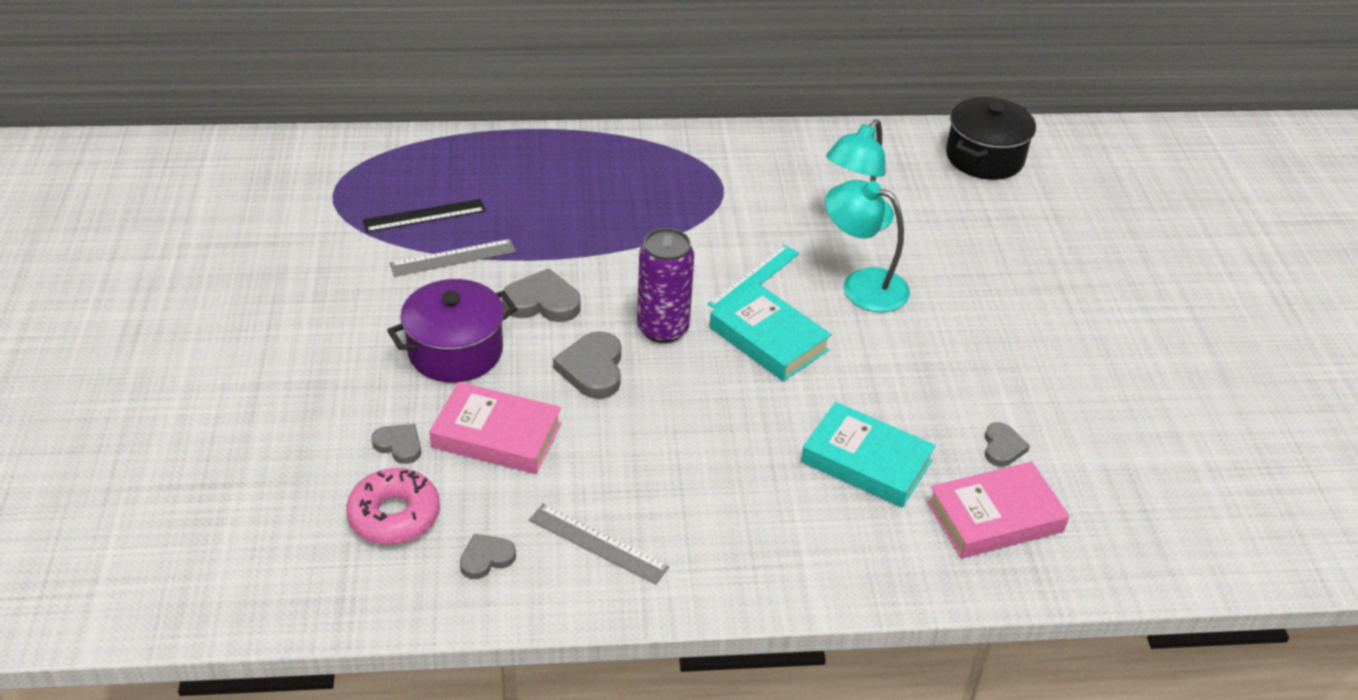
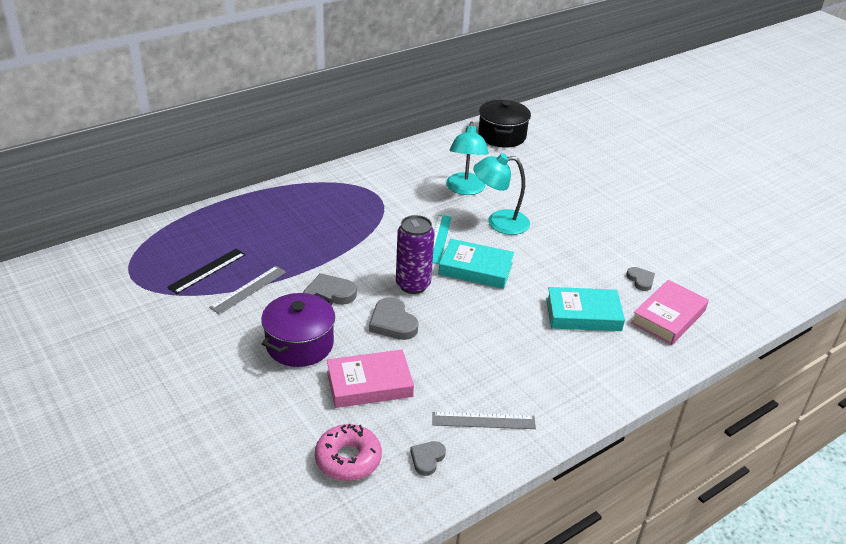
camera: 30 degrees left, 5 degrees down
(399, 445) = (313, 415): grey heart -> none

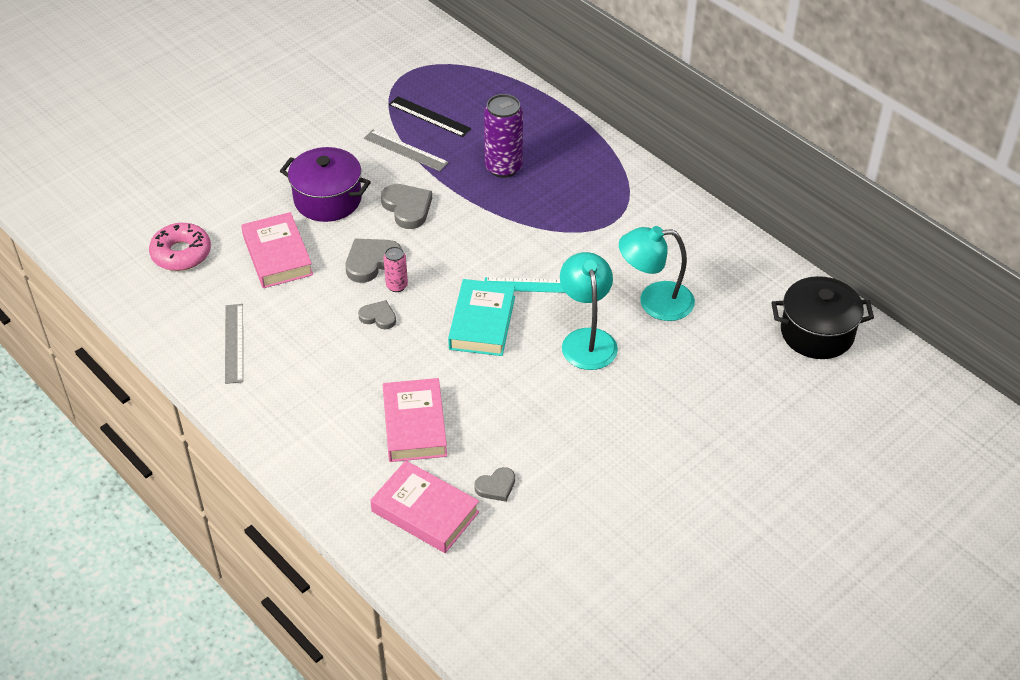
camera: 85 degrees right, 10 degrees up
(413, 285) = (439, 271): purple can -> purple can (503, 167)
(426, 310) = (397, 286): none -> pink can
(427, 459) = (183, 306): grey heart -> grey heart (378, 317)
(583, 314) = (414, 425): turquoise book -> pink book

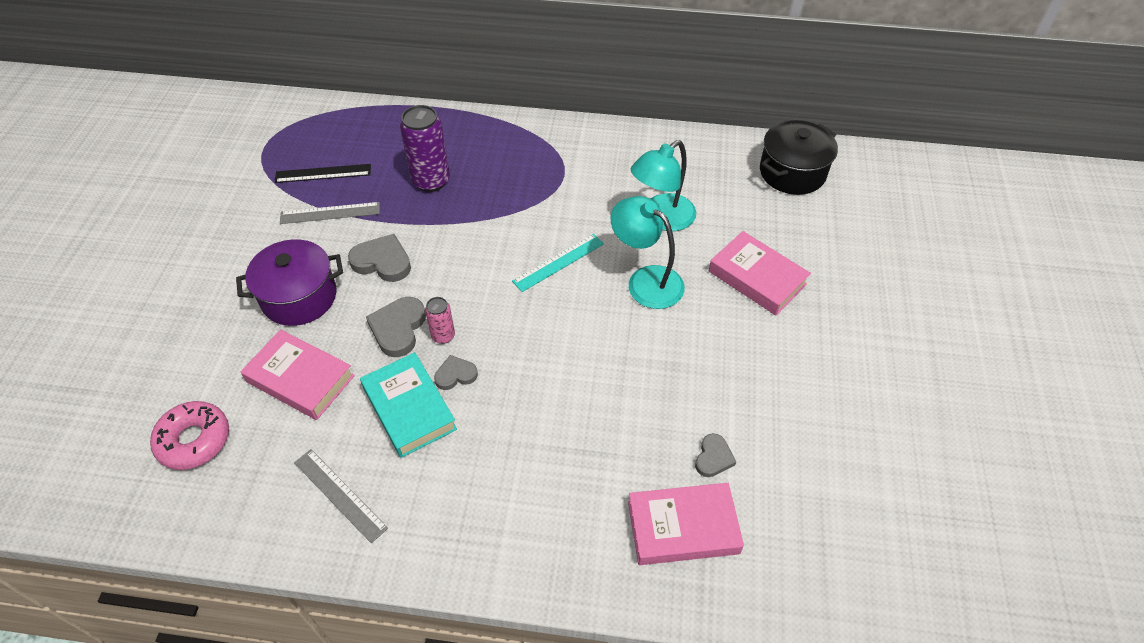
camera: 40 degrees left, 5 degrees up
(414, 425) = (589, 452): pink book -> pink book (757, 278)
(482, 322) = (550, 321): turquoise book -> turquoise book (409, 408)

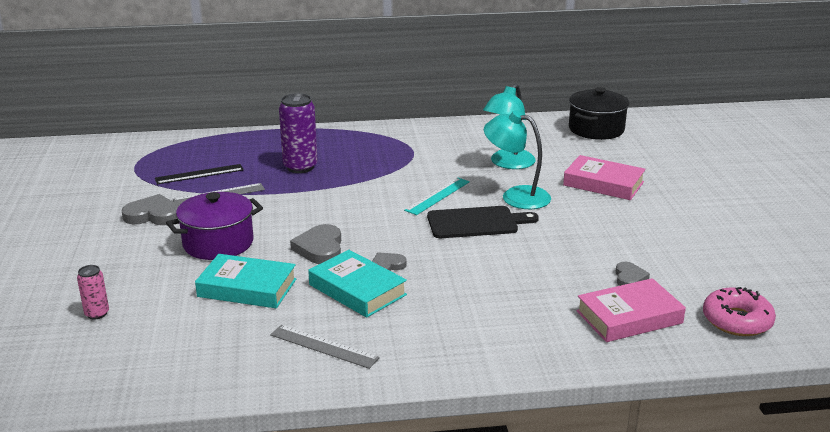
camera: 15 degrees left, 25 degrees down
(194, 440) = (166, 337): pink donut -> pink donut (737, 320)
(300, 379) = (247, 288): pink book -> turquoise book
(382, 261) = (283, 214): grey heart -> grey heart (153, 215)
(443, 336) = (362, 247): pink can -> pink can (97, 314)
(582, 320) = (476, 223): none -> black cutting board

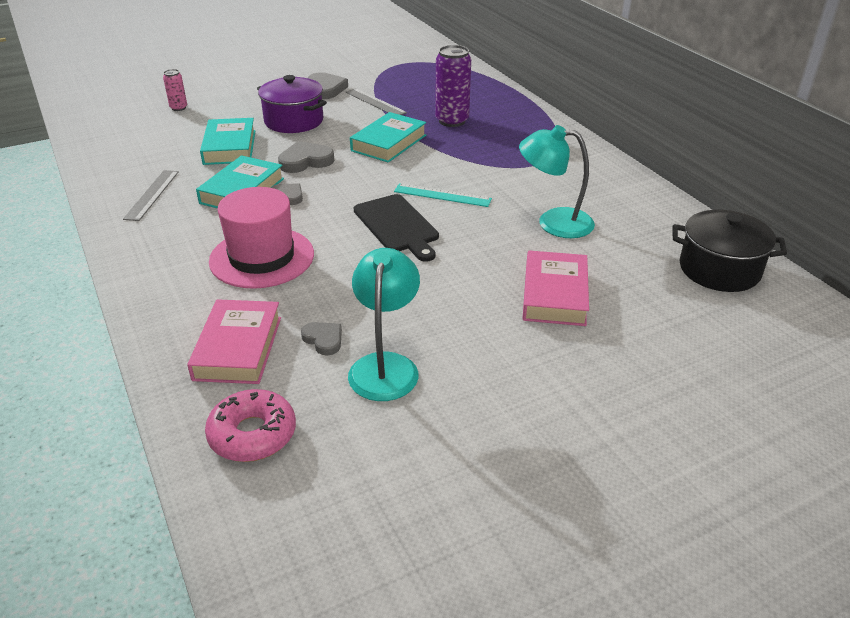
camera: 70 degrees right, 10 degrees up
(199, 174) = (406, 87): black ruler -> none
(318, 202) = (389, 143): none -> turquoise book
(494, 292) = (262, 257): none -> pink hat
(516, 196) = (474, 239): turquoise lamp -> turquoise lamp (385, 366)
(629, 278) = (323, 340): grey heart -> grey heart turned 120 degrees counterclockwise
(629, 317) = (238, 348): pink book -> pink book turned 45 degrees clockwise

